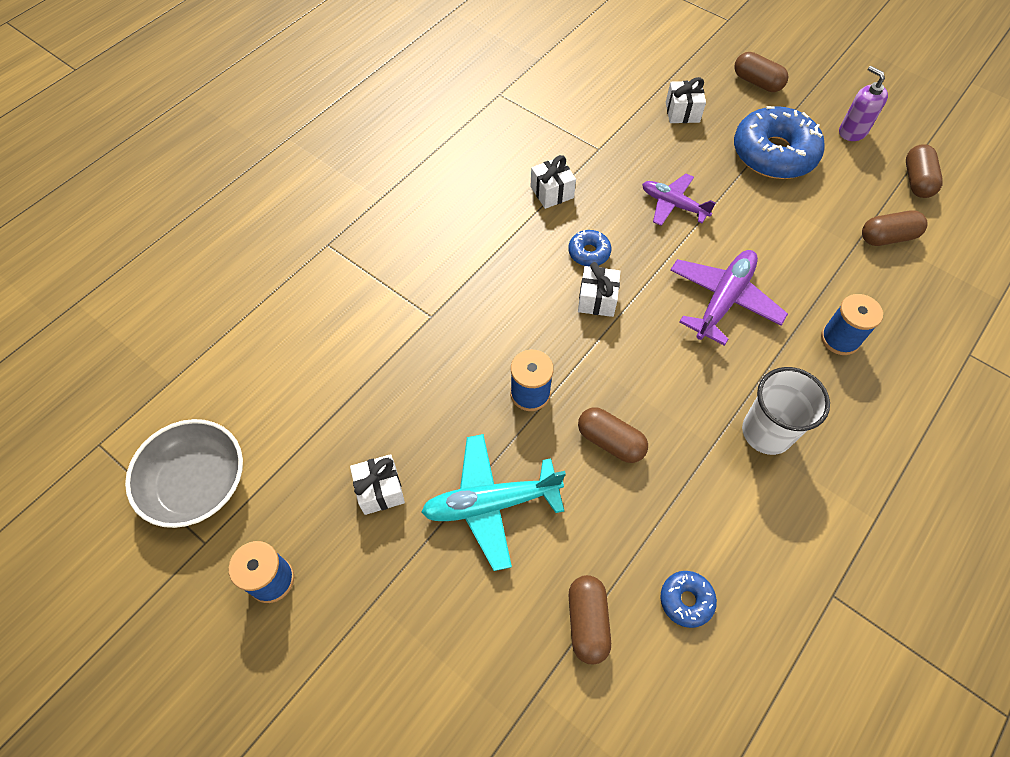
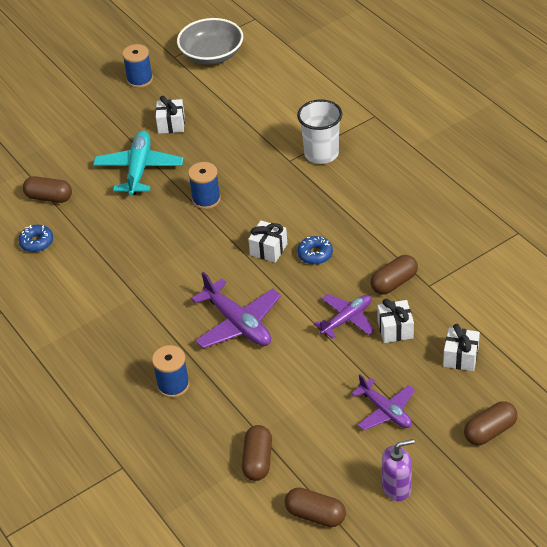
camera: 110 degrees right, 15 degrees down
(552, 192) = (386, 245): white gift -> white gift (395, 329)
(610, 441) = (153, 231): brown capsule -> brown capsule (394, 283)
(766, 432) = (120, 314): white cup -> white cup (321, 154)
(773, 154) = (385, 411): blue donut -> purple plane

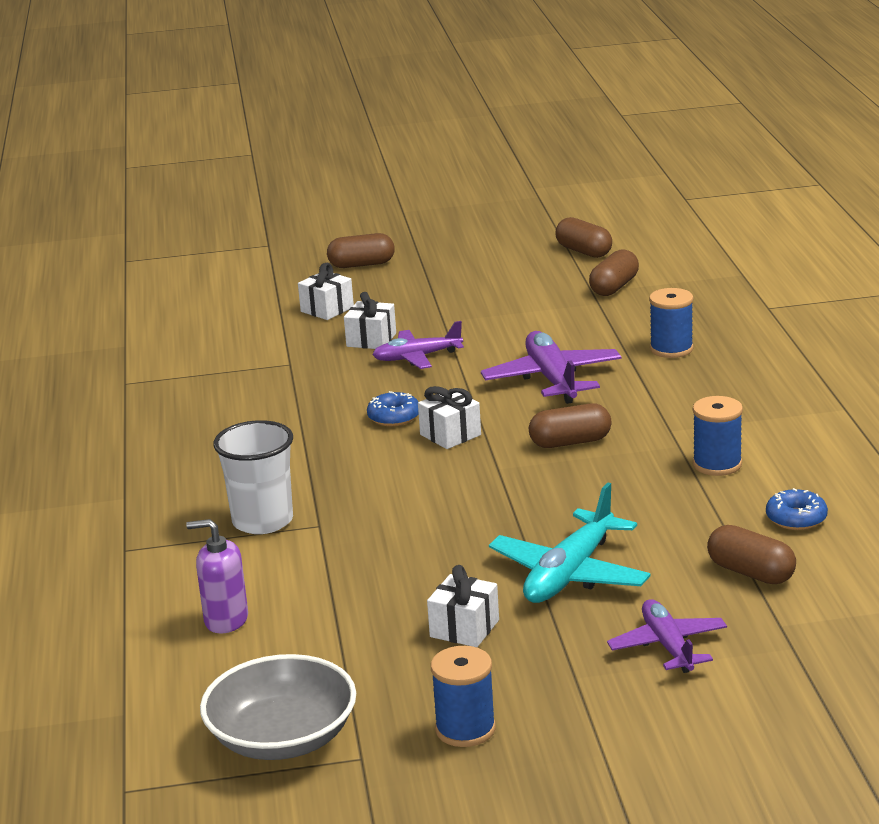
camera: 155 degrees left, 20 degrees down
(206, 199) = (490, 508): blue spool -> blue spool (717, 464)
(385, 411) = (449, 292): purple plane -> purple plane (668, 646)
(394, 283) = (327, 373): brown capsule -> brown capsule (570, 442)
(396, 487) = (490, 252): purple soap dispenser -> purple soap dispenser (226, 620)

